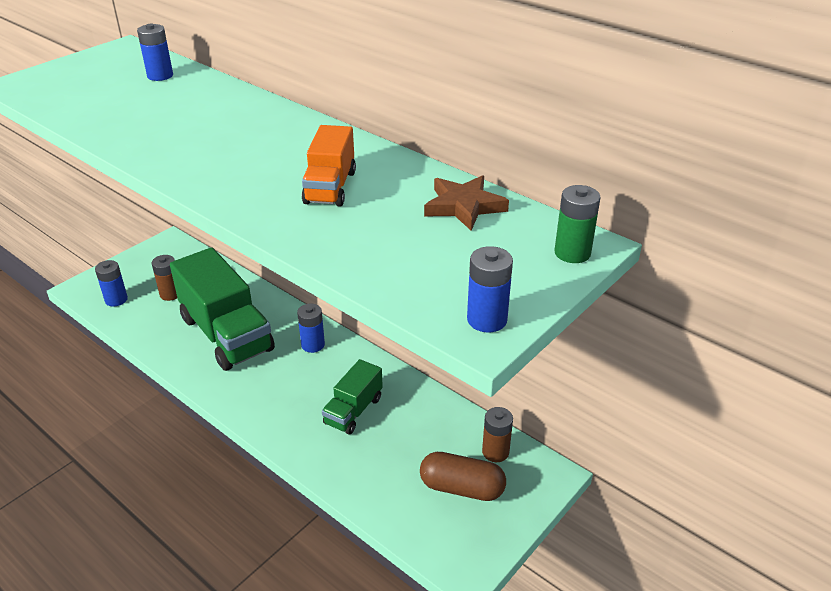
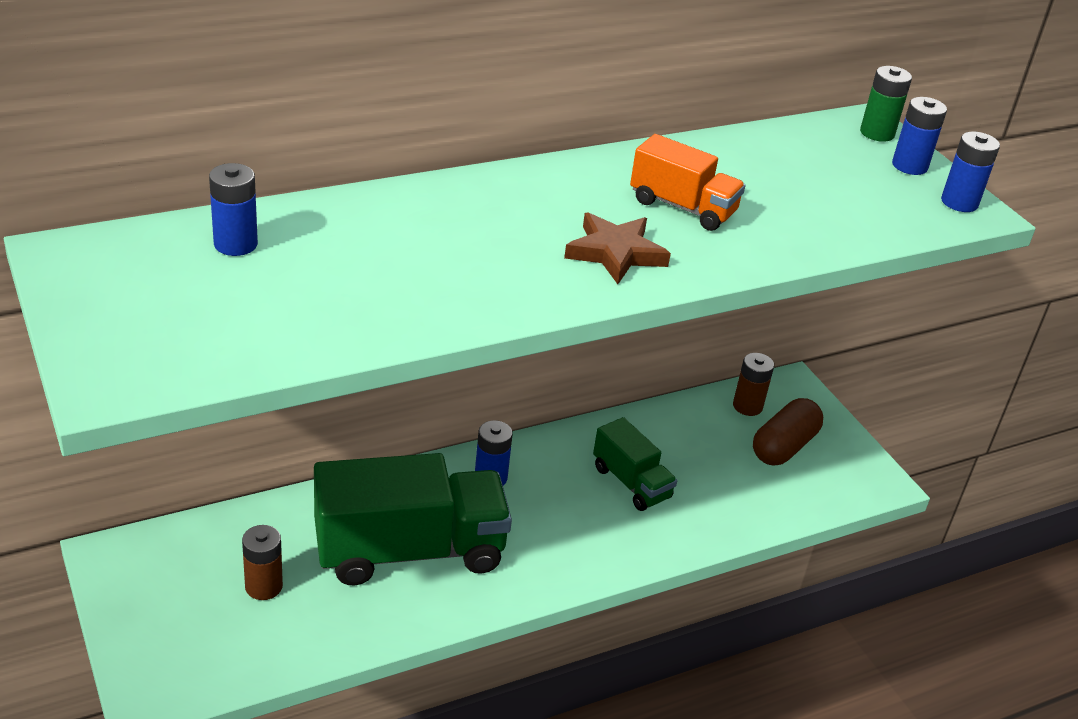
camera: 70 degrees left, 0 degrees up
(116, 300) = (225, 654): blue battery -> blue battery (909, 166)
(464, 206) = (769, 152): brown star -> brown star (615, 253)

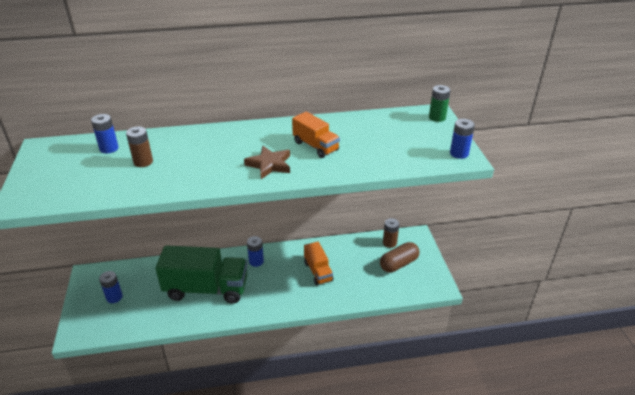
camera: 20 degrees right, 0 degrees up
(263, 586) = (140, 295): brown battery -> brown battery (143, 162)
(631, 482) = (318, 271): green truck -> orange truck
(909, 166) = (444, 134): blue battery -> blue battery (114, 297)

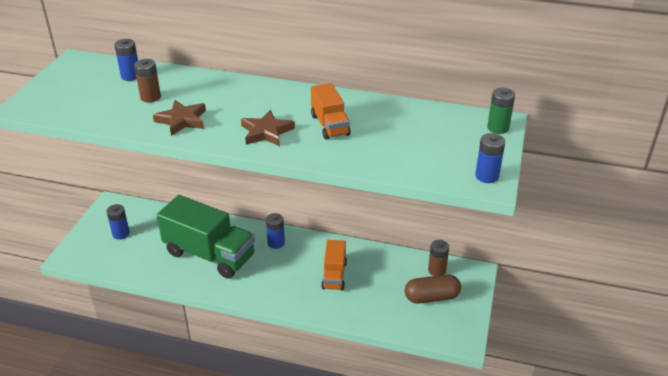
camera: 25 degrees right, 0 degrees up
(188, 174) = (182, 120): none -> brown star

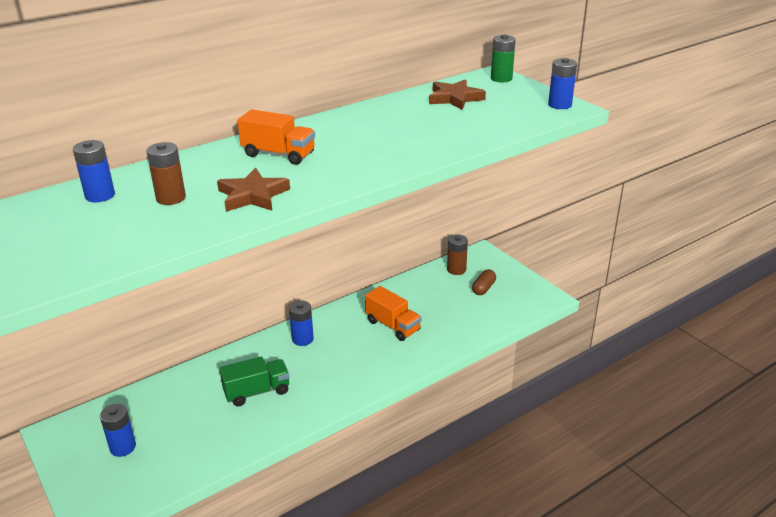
camera: 50 degrees left, 5 degrees down
(209, 254) = (257, 392): green truck -> green truck, size x0.52
(266, 132) = (352, 162): brown star -> brown star (455, 98)
(330, 125) = (390, 132): orange truck -> orange truck (278, 154)
(431, 297) = (483, 288): brown capsule -> brown capsule, size x0.60

